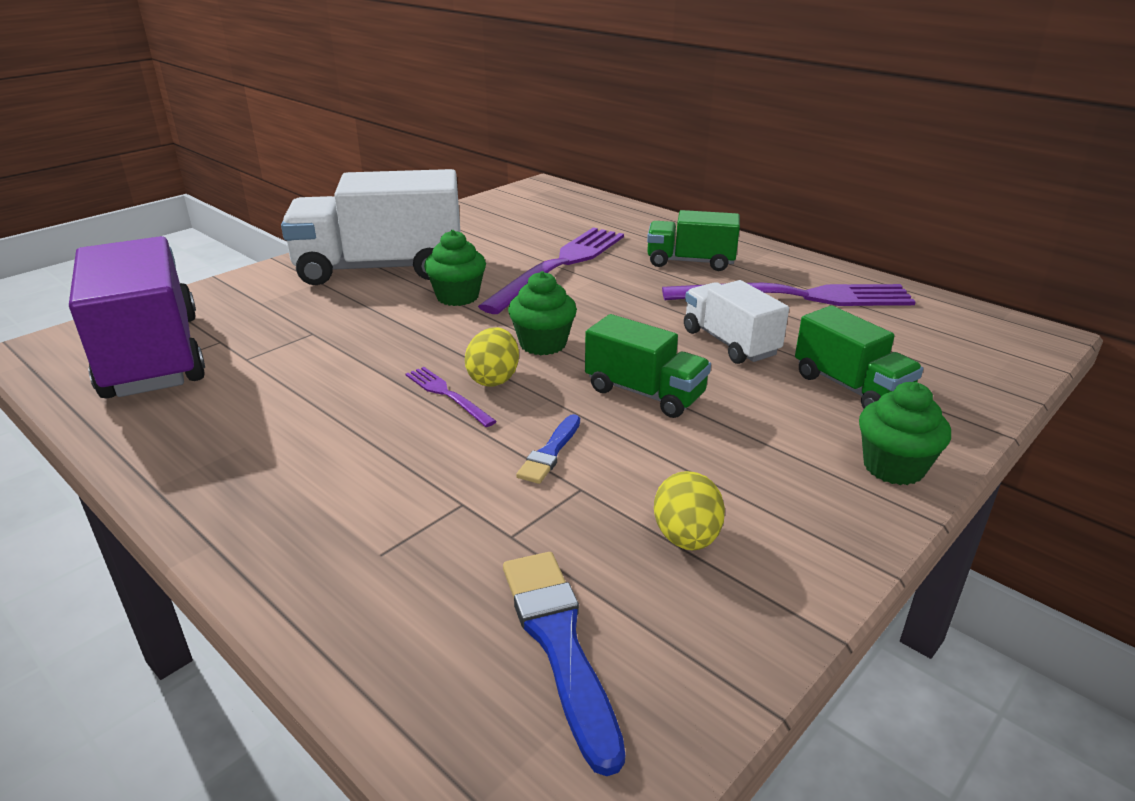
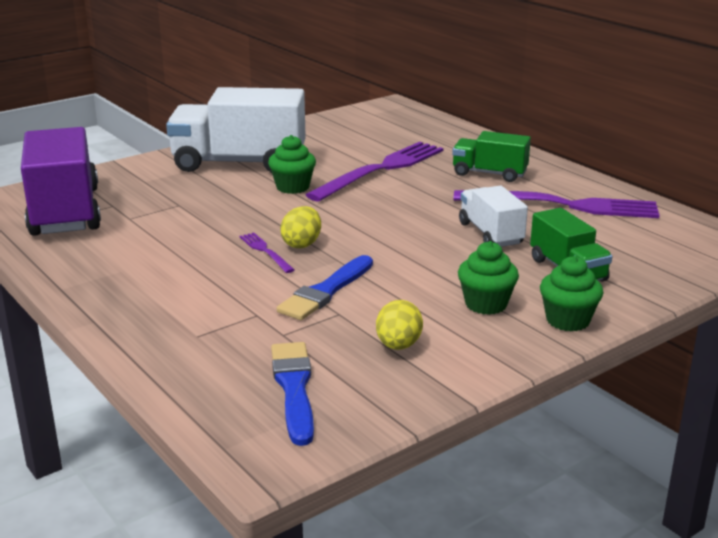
camera: 10 degrees right, 5 degrees down
(543, 344) = (346, 224): green cupcake -> green cupcake (486, 304)
(550, 452) = (326, 291): blue brush -> blue brush, size x1.69
(644, 393) = (409, 261): green truck -> none

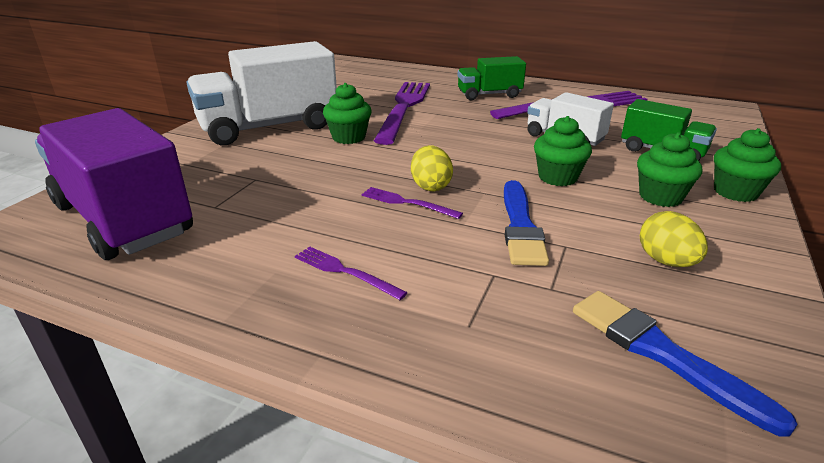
camera: 30 degrees left, 5 degrees up
(162, 283) = (345, 272): none -> purple fork
(421, 265) = (557, 177): none -> green cupcake

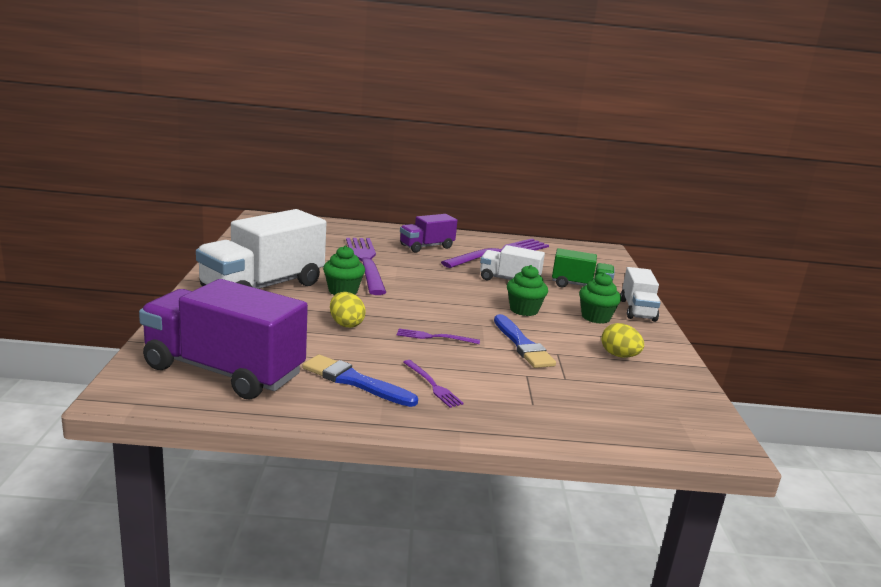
camera: 25 degrees left, 10 degrees down
(345, 272) = (432, 385): purple fork -> purple fork turned 135 degrees counterclockwise
(430, 186) = (441, 324): yellow egg -> yellow egg (346, 324)
(489, 95) = (426, 247): green truck -> purple truck
(662, 353) = (641, 402): blue brush -> blue brush (355, 381)
(735, 192) = (637, 310): green cupcake -> white truck

